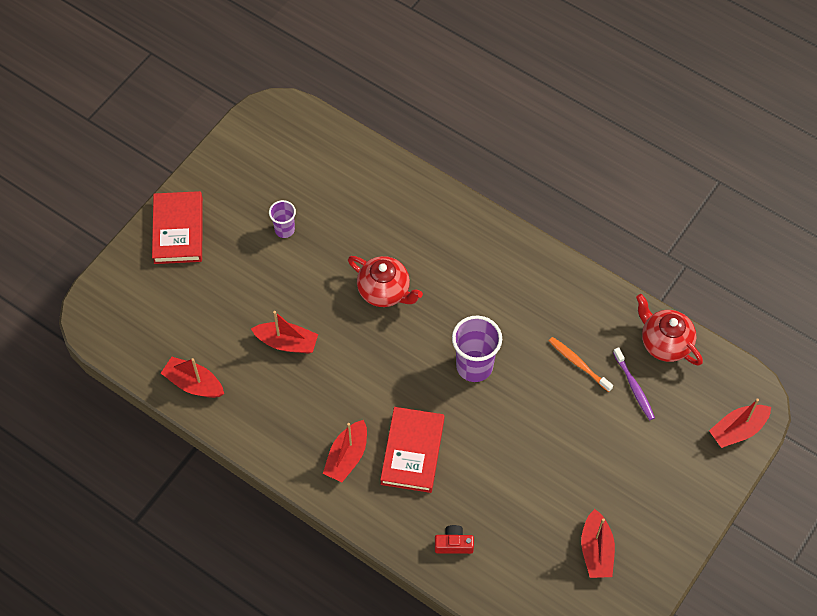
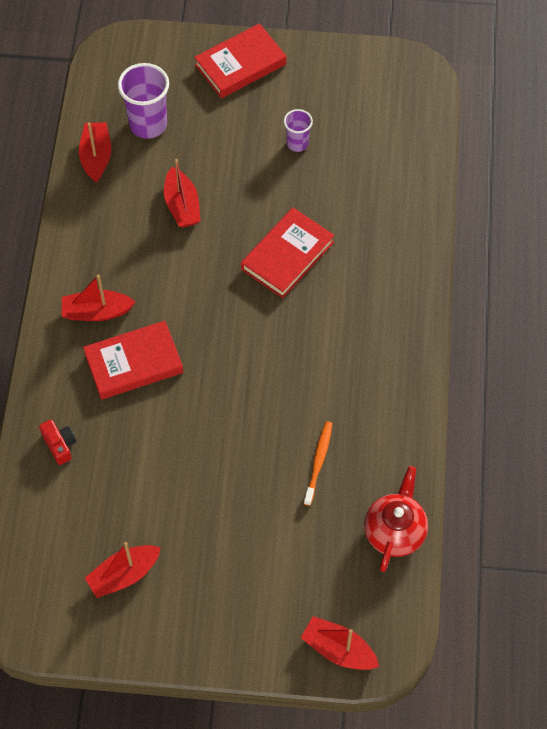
camera: 60 degrees right, 0 degrees up
(384, 291) = (287, 256): red teapot -> red book
(474, 366) = (256, 371): purple cup -> purple cup (148, 124)
(634, 387) = (325, 526): purple toothbrush -> none

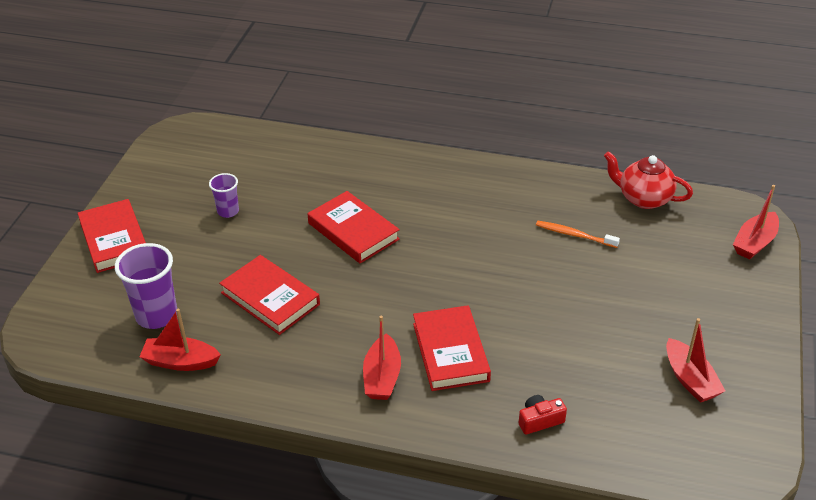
camera: 80 degrees left, 20 degrees down
(182, 205) = (270, 298): red boat -> red book

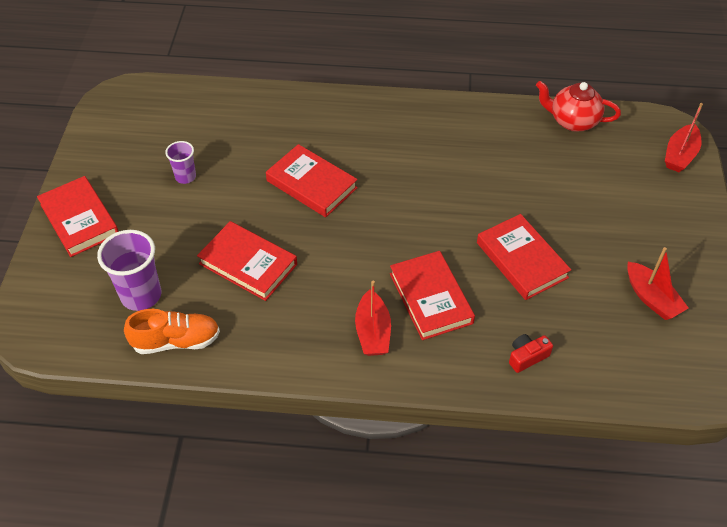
camera: 10 degrees left, 10 degrees up
(180, 362) = (176, 341): red boat -> orange shoe
(556, 326) = (521, 260): none -> red book
(574, 235) = (518, 165): orange toothbrush -> none

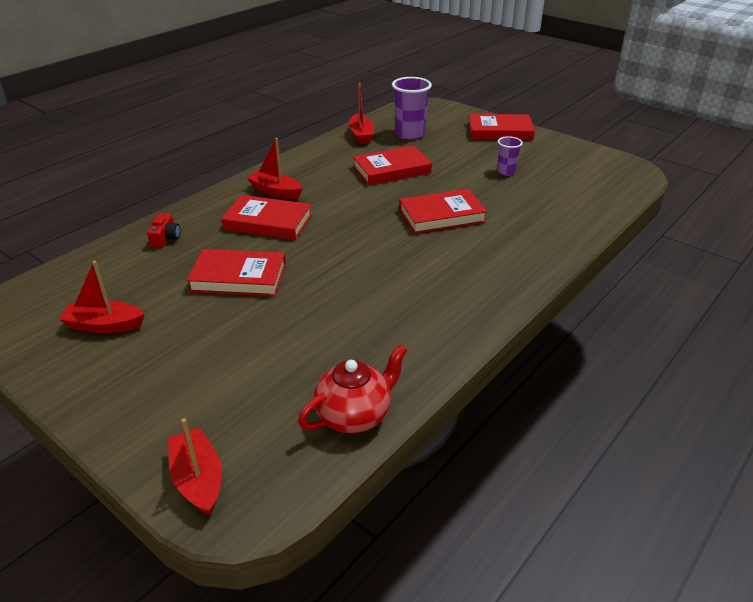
camera: 125 degrees right, 15 degrees down
(176, 341) = (361, 135): orange shoe -> red boat

